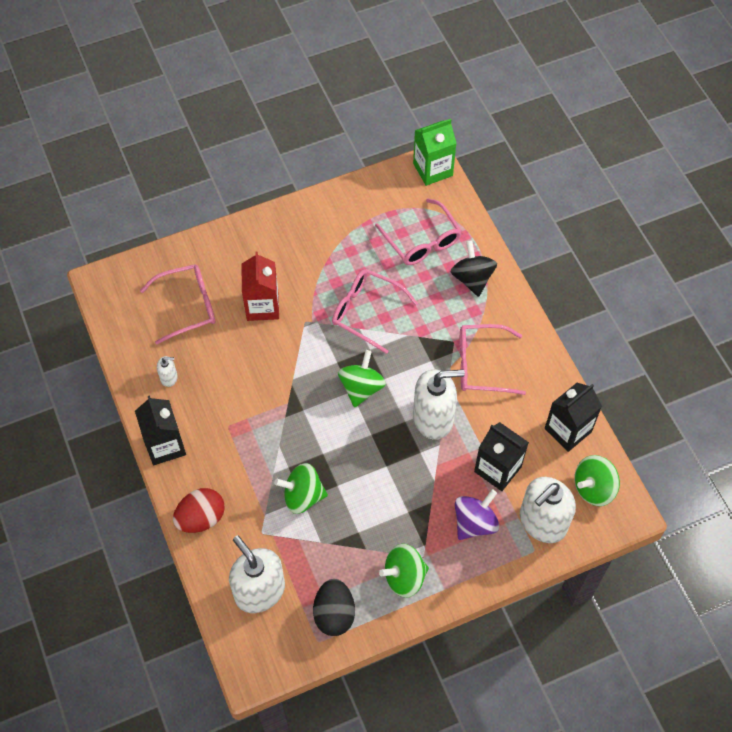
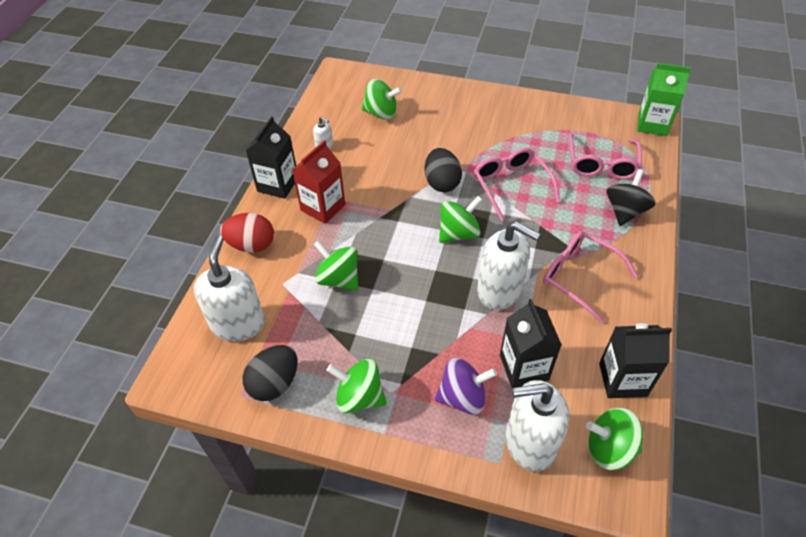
camera: 40 degrees right, 10 degrees down
(188, 306) = (381, 113): pink glasses -> green spinning top
(262, 306) = (434, 140): red carton -> red carton (323, 207)
(307, 347) = (442, 183): none -> black egg

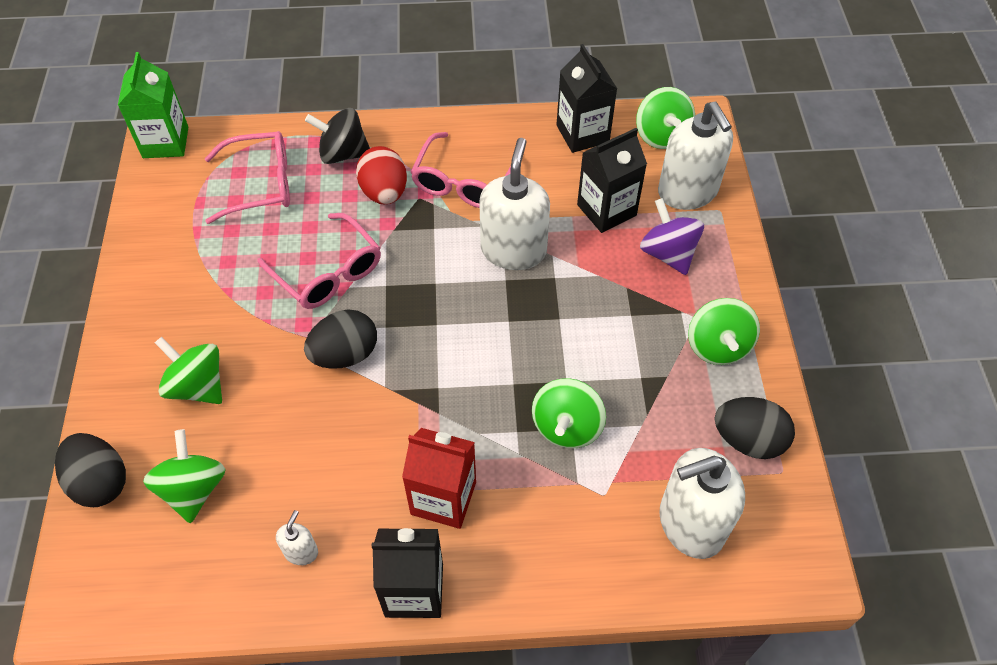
camera: 110 degrees left, 5 degrees up
(251, 245) = (553, 571): red egg -> red egg (384, 192)
(402, 83) = (100, 482): none -> black egg
(458, 233) = (436, 311): green spinning top -> green spinning top (197, 386)
(511, 185) = (328, 272): pink glasses -> pink glasses turned 90 degrees counterclockwise

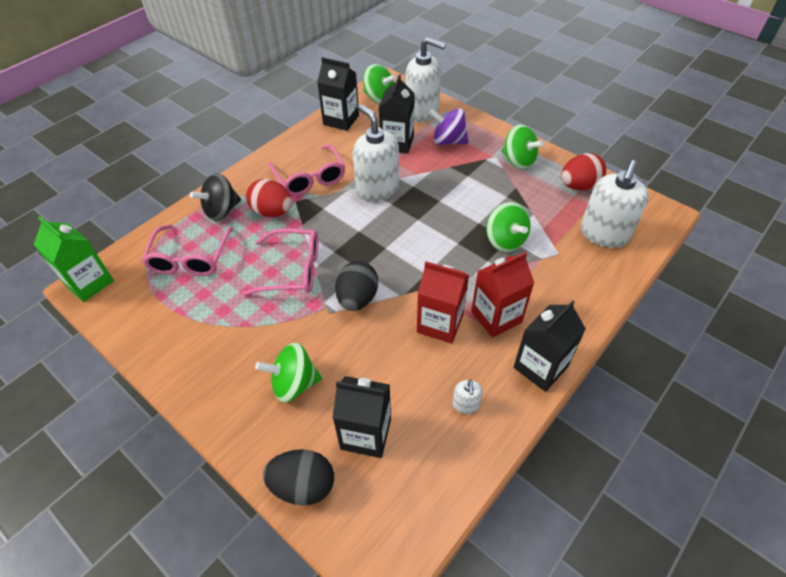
camera: 45 degrees left, 5 degrees down
(193, 489) = (366, 434): green spinning top -> black carton
(261, 184) = (190, 259): pink glasses -> pink glasses turned 150 degrees clockwise
(301, 551) = (465, 405): white soap dispenser -> white soap dispenser turned 150 degrees counterclockwise
(383, 451) = (440, 323): none -> red carton
(748, 440) = (579, 186): black egg -> red egg

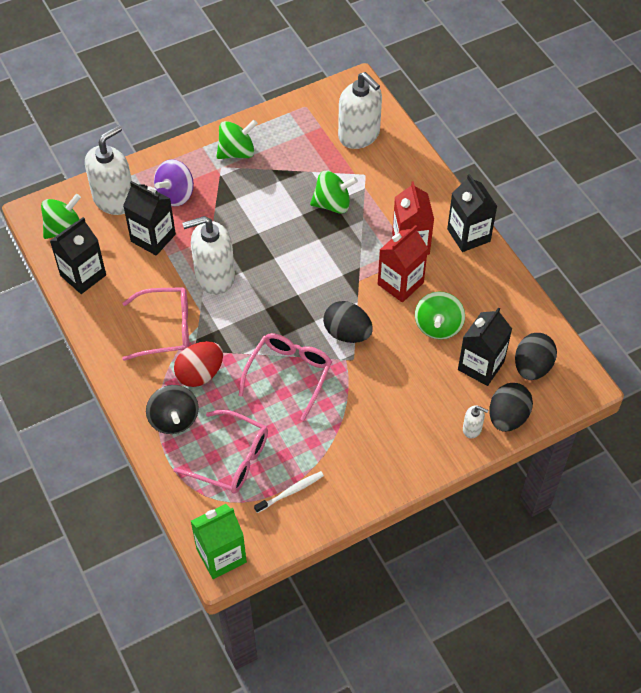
camera: 70 degrees left, 5 degrees up
(163, 311) = (291, 491): none -> white toothbrush
(294, 384) = (416, 403): green spinning top -> green spinning top (438, 326)
(386, 493) = (532, 367): none -> black egg
(465, 405) = (481, 294): white soap dispenser -> white soap dispenser (472, 429)
(579, 186) = (294, 124): red egg -> none

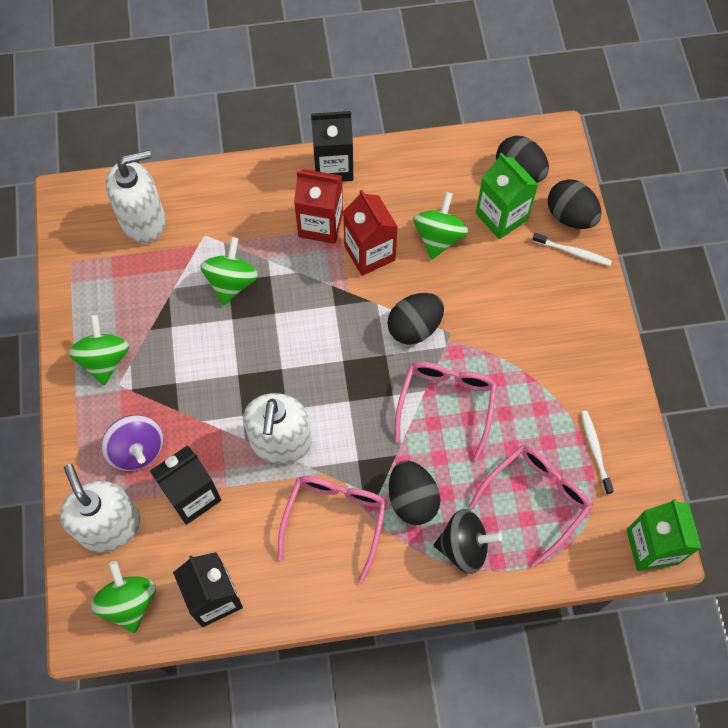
camera: 70 degrees left, 10 degrees up
(200, 374) = (412, 499): red egg -> black egg
(289, 374) = (446, 404): pink glasses -> pink glasses turned 60 degrees clockwise
(438, 326) = (438, 237): green spinning top -> green spinning top turned 105 degrees counterclockwise
(472, 429) = (573, 252): white soap dispenser -> white toothbrush
(481, 366) = (501, 216): black carton -> green carton

